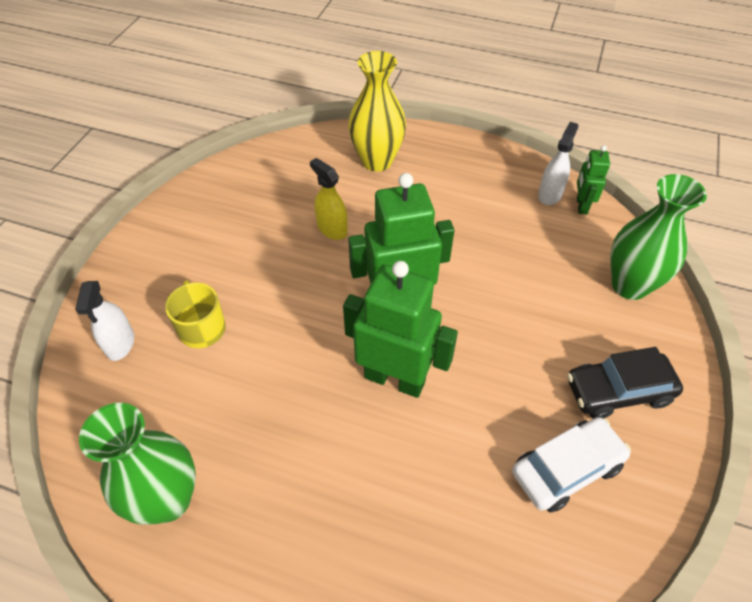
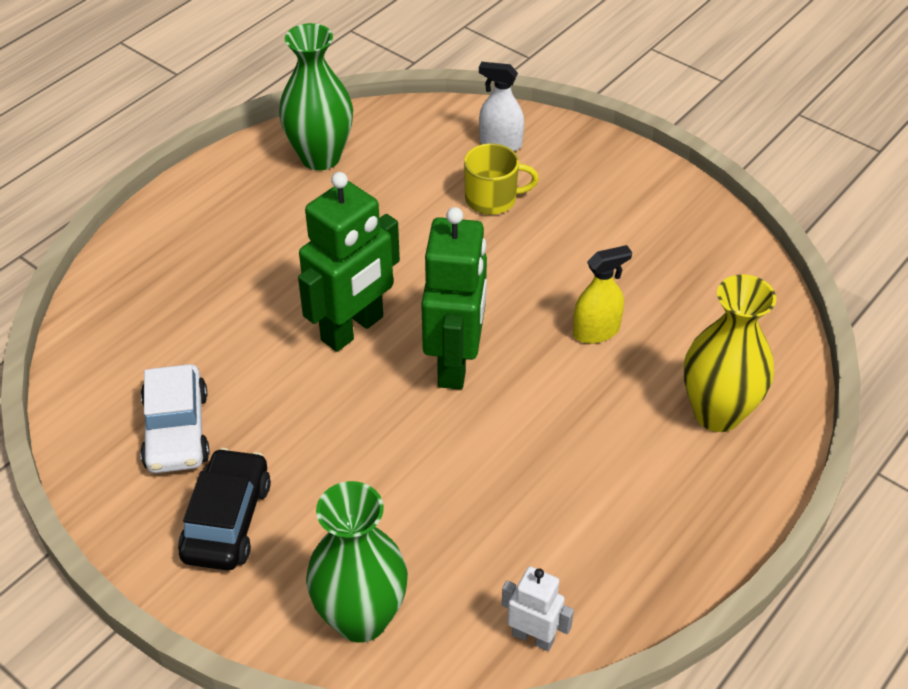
camera: 110 degrees right, 5 degrees down
(550, 194) = (572, 604): white spray bottle -> none
(581, 205) = (533, 637): green robot -> white robot

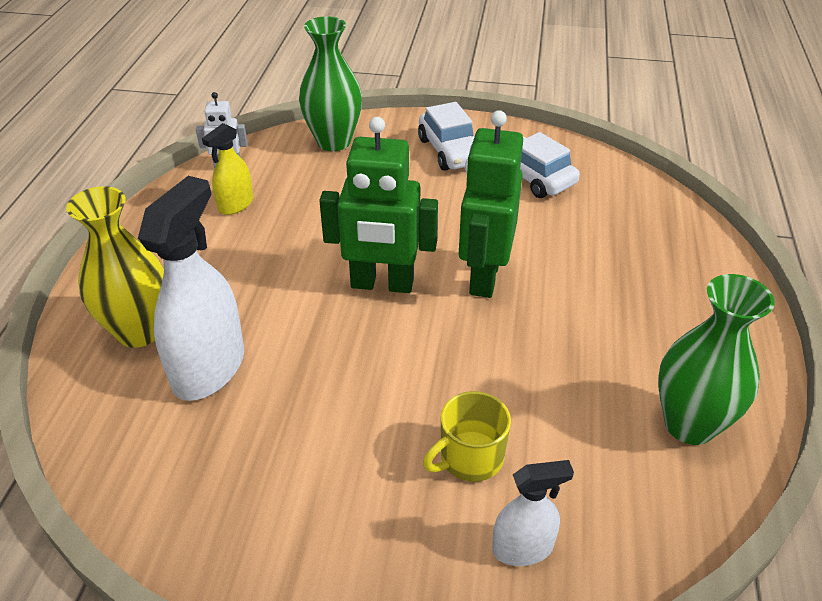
camera: 150 degrees right, 5 degrees down
(227, 520) = (450, 151): black car -> white car
(455, 363) = (382, 284): green robot -> green robot turned 60 degrees counterclockwise
(596, 331) = (277, 357): yellow spray bottle -> yellow spray bottle (236, 205)
(661, 346) = (209, 368): none -> white spray bottle

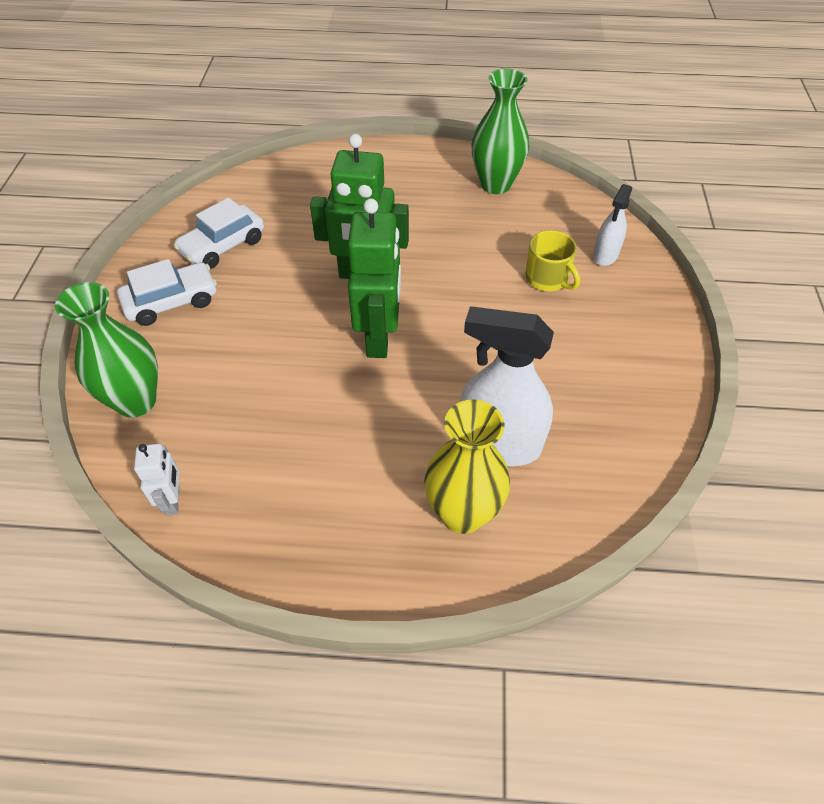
camera: 95 degrees left, 10 degrees up
(236, 205) = (255, 474): yellow spray bottle -> none
(522, 548) = (605, 255): white spray bottle -> white spray bottle turned 135 degrees counterclockwise

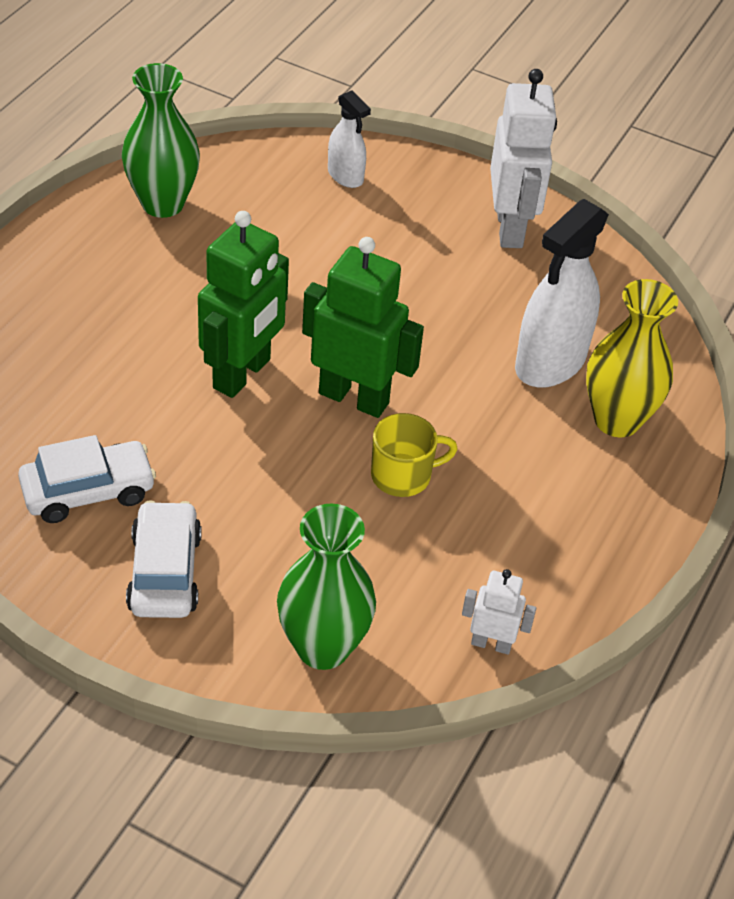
camera: 70 degrees left, 5 degrees down
(223, 246) = (88, 491): white car -> white car turned 90 degrees counterclockwise
(547, 279) = (351, 233): yellow mug -> yellow mug (403, 475)
(637, 367) = (510, 228): none -> white robot

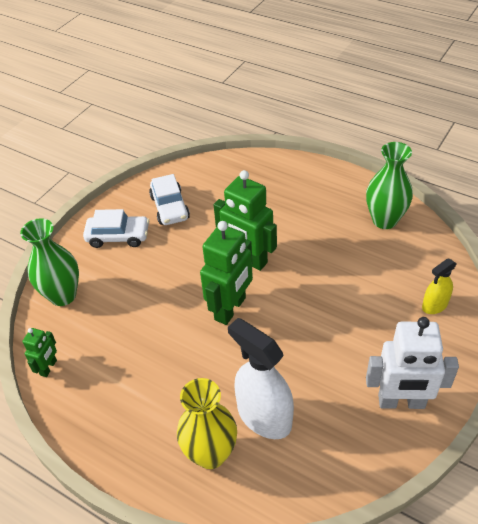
camera: 100 degrees right, 0 degrees up
(345, 176) = (434, 305): white spray bottle -> yellow spray bottle
(403, 475) = (170, 331): yellow mug -> none
(491, 644) = (48, 367): white robot -> green robot

